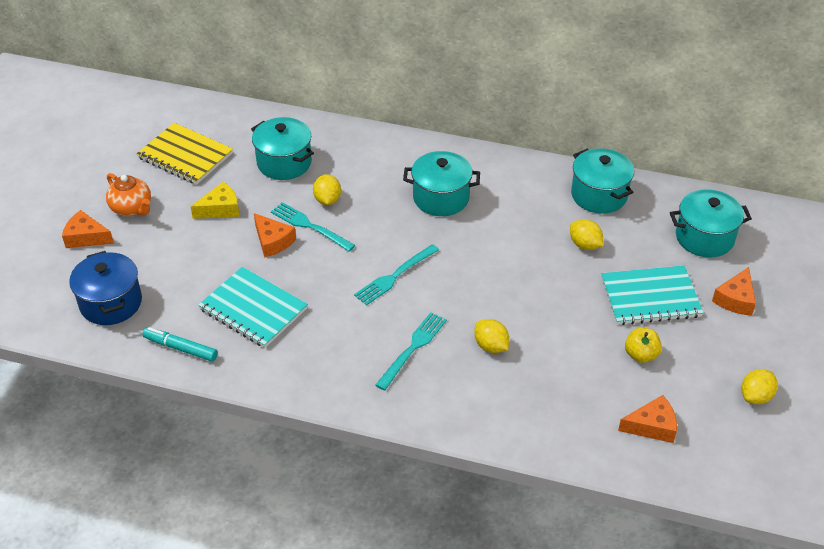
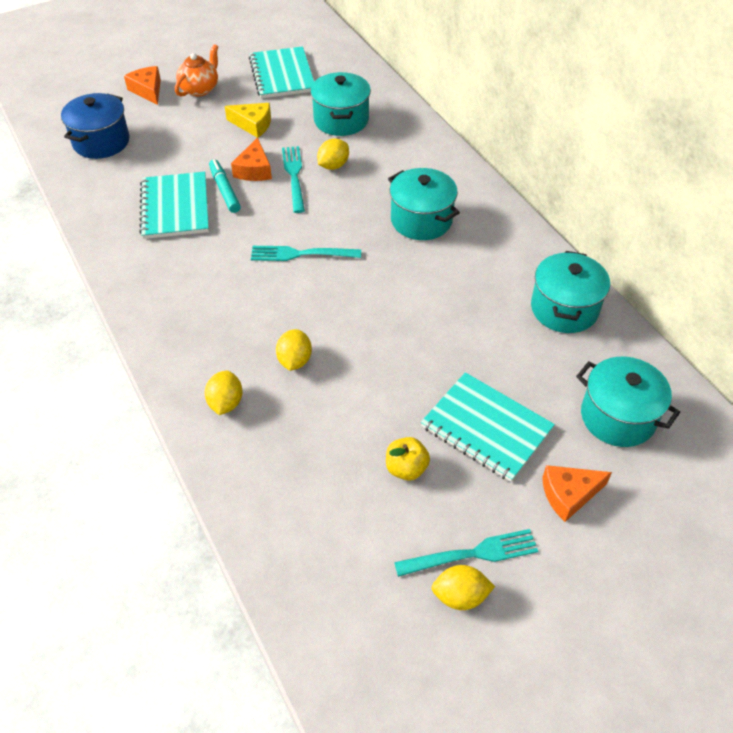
camera: 45 degrees right, 5 degrees up
(132, 208) = (200, 89): orange teapot -> orange teapot turned 150 degrees counterclockwise
(181, 348) = (96, 200): turquoise marker -> turquoise marker (225, 190)
(185, 155) = (282, 75): yellow notebook -> turquoise notebook
(412, 348) = (236, 316): turquoise fork -> turquoise fork (471, 554)
(585, 245) = (490, 340): yellow lemon -> yellow lemon (226, 403)
(652, 426) = (328, 535): orange cheese -> none

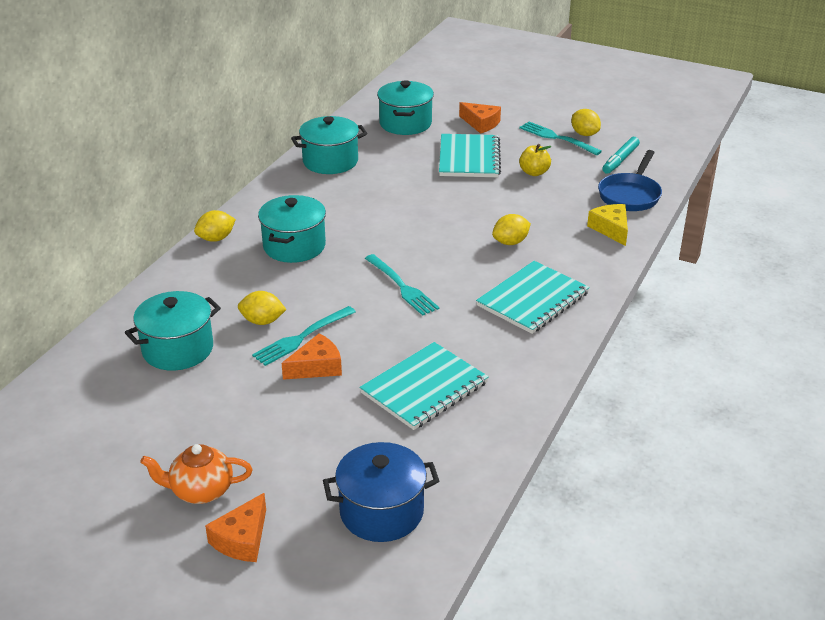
camera: 125 degrees left, 15 degrees down
(225, 190) = (367, 369): turquoise marker -> turquoise marker (620, 160)
(226, 403) = (582, 253): yellow lemon -> yellow lemon (216, 238)
(253, 125) = (240, 407): yellow cheese -> yellow cheese (611, 229)
(281, 529) = (630, 195): none -> blue pan
(282, 75) = (114, 435): turquoise notebook -> turquoise notebook (532, 299)

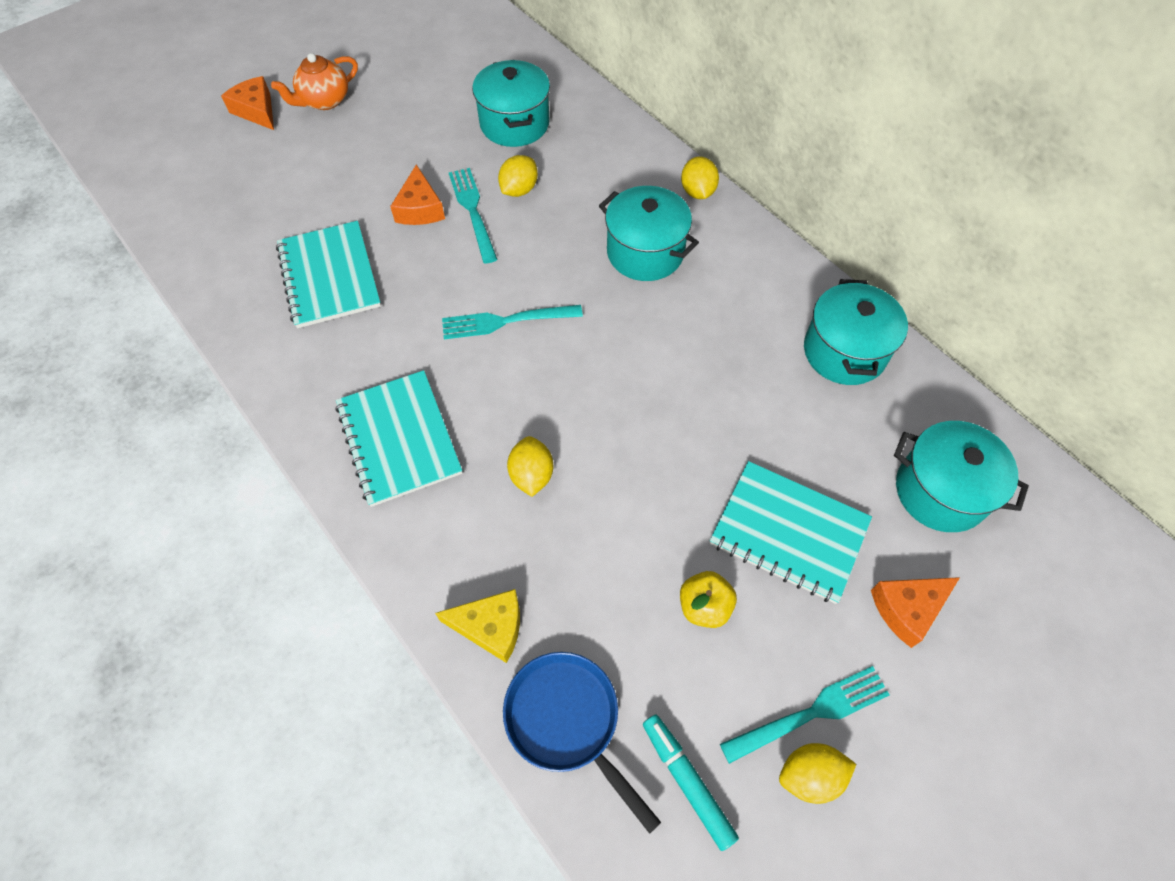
camera: 115 degrees right, 25 degrees up
(201, 490) = (324, 101): orange teapot -> orange teapot turned 150 degrees counterclockwise
(381, 512) = (211, 193): blue pot -> none

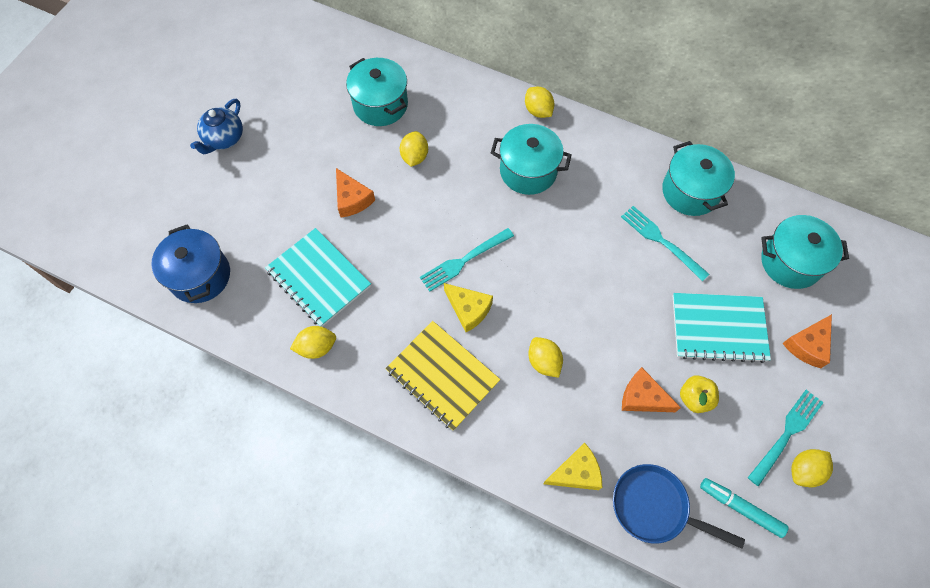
camera: 25 degrees left, 5 degrees up
(208, 225) = (200, 276): none -> blue pot
(256, 110) = (175, 167): orange cheese -> orange cheese (643, 397)
(279, 347) = (317, 347): none -> yellow lemon
(324, 101) = (224, 138): orange teapot -> blue teapot
(399, 439) = (442, 376): turquoise notebook -> yellow notebook
(473, 211) = (391, 186): turquoise fork -> turquoise fork (661, 241)
(477, 377) = (468, 309): none -> yellow cheese

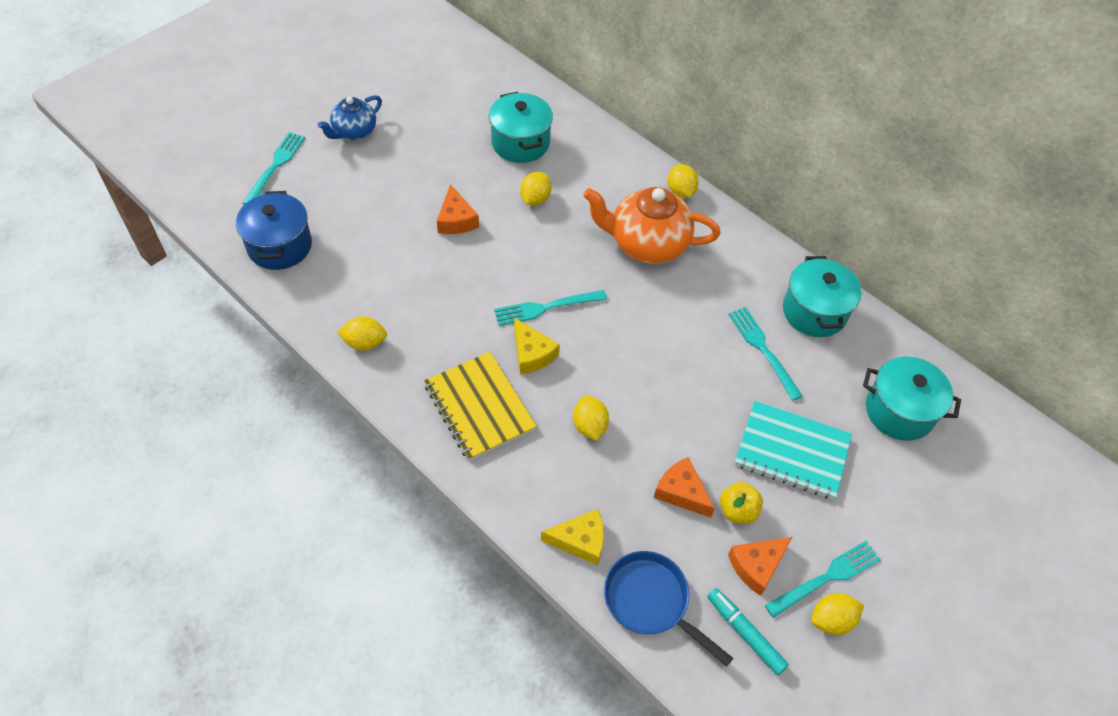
camera: 15 degrees right, 10 degrees down
(163, 196) = (275, 166): none -> turquoise fork
(319, 278) = (393, 281): turquoise notebook -> none
(528, 171) = (647, 244): turquoise pot -> orange teapot
(807, 345) = (886, 498): orange cheese -> orange cheese (756, 566)

